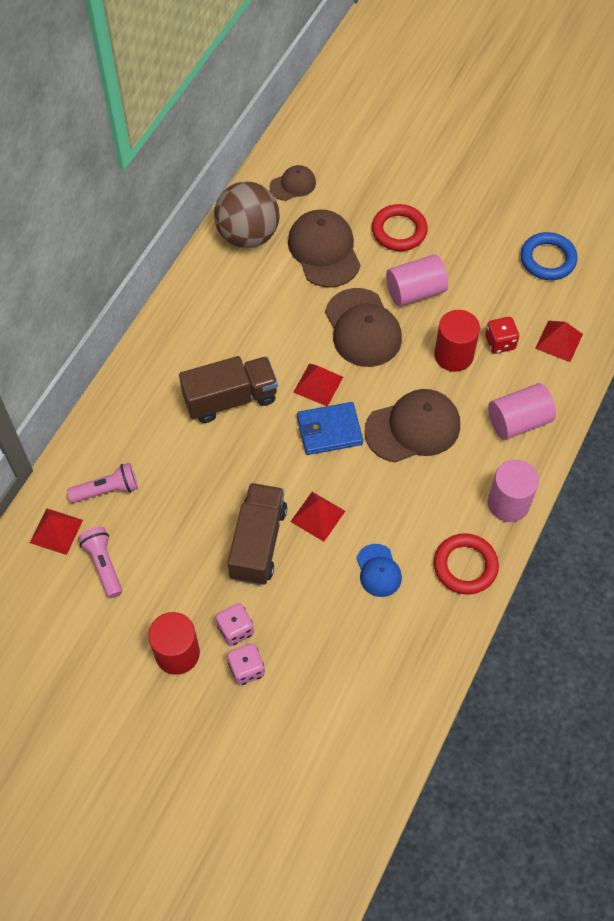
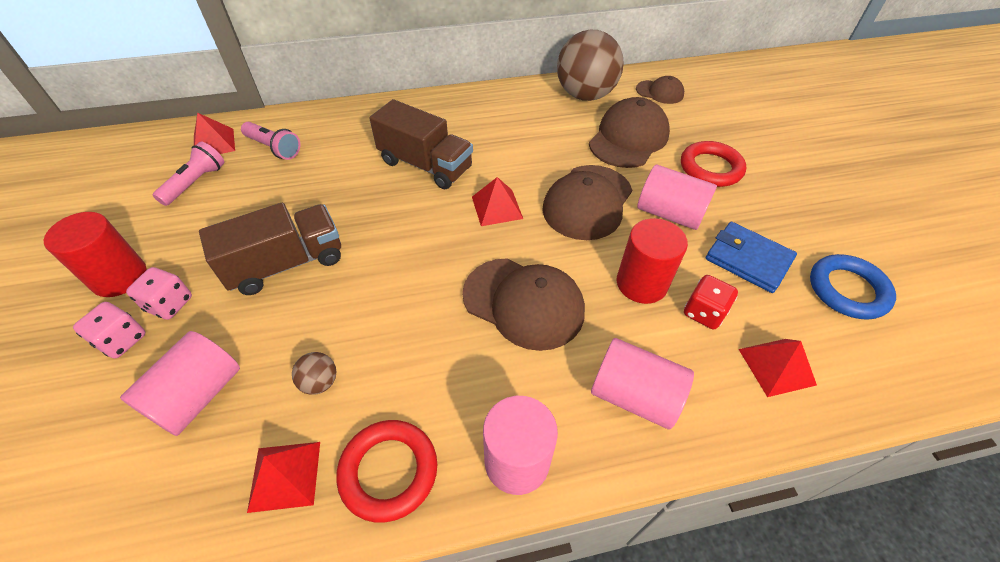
camera: 50 degrees right, 10 degrees down
(317, 516) = (351, 290): red pyramid -> red pyramid (285, 475)
(329, 430) = (456, 242): blue wallet -> blue wallet (748, 259)
(333, 640) = (198, 395): none -> pink cylinder
(378, 570) = (320, 382): blue cap -> brown ball

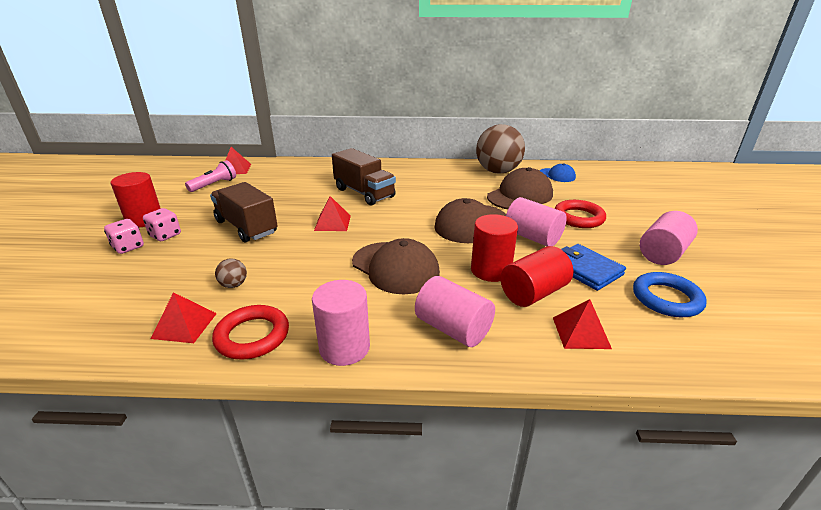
camera: 15 degrees right, 20 degrees down
(198, 395) = (155, 278): pink cylinder -> pink cylinder (663, 253)
(274, 148) = (271, 175): pink flashlight -> none
(286, 264) = (246, 227): brown truck -> brown truck turned 120 degrees counterclockwise
(497, 207) = (402, 218): red pyramid -> red pyramid (332, 223)
(659, 92) = (557, 175): brown cap -> blue cap
(704, 312) = (533, 293): red dice -> red cylinder

